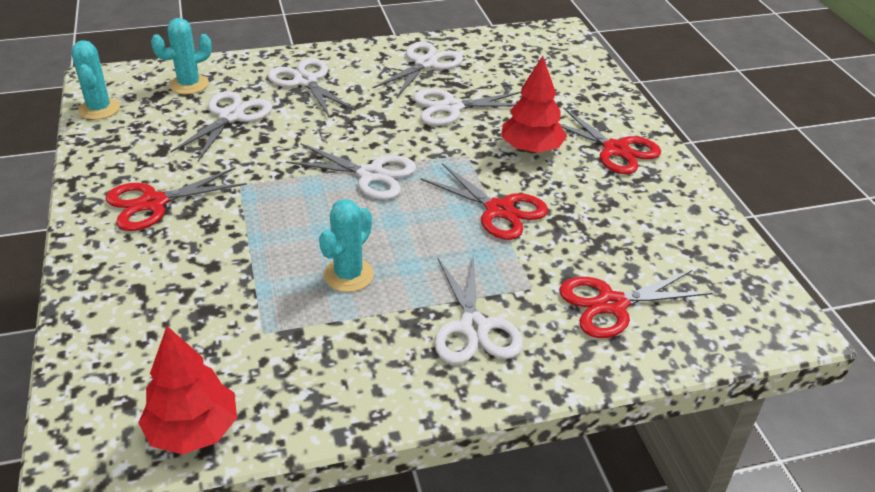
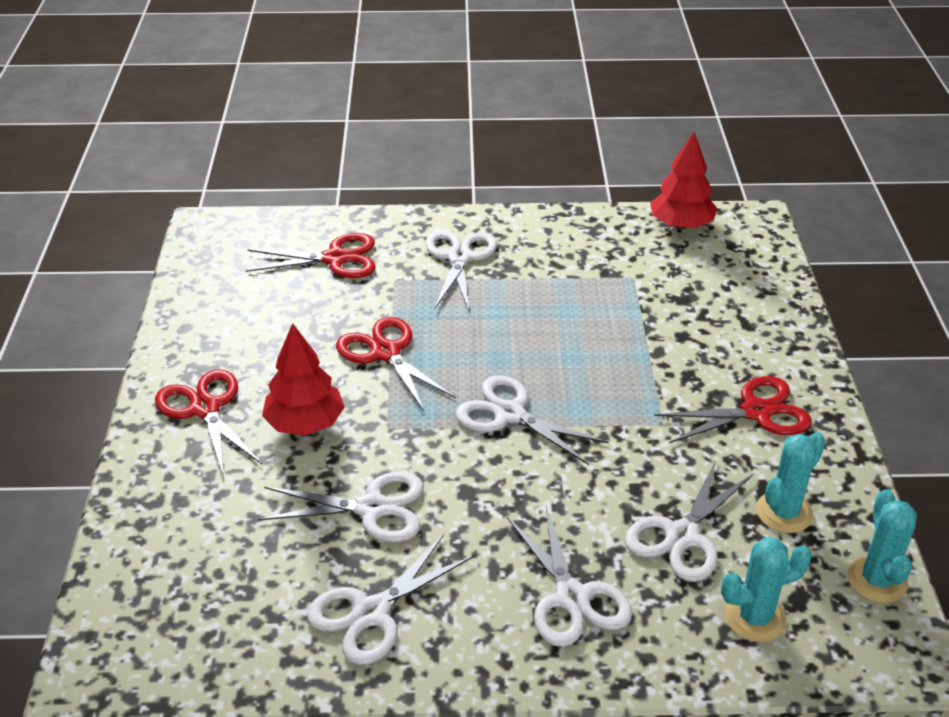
camera: 165 degrees left, 0 degrees up
(348, 275) = (555, 310): turquoise cactus -> turquoise cactus (784, 512)

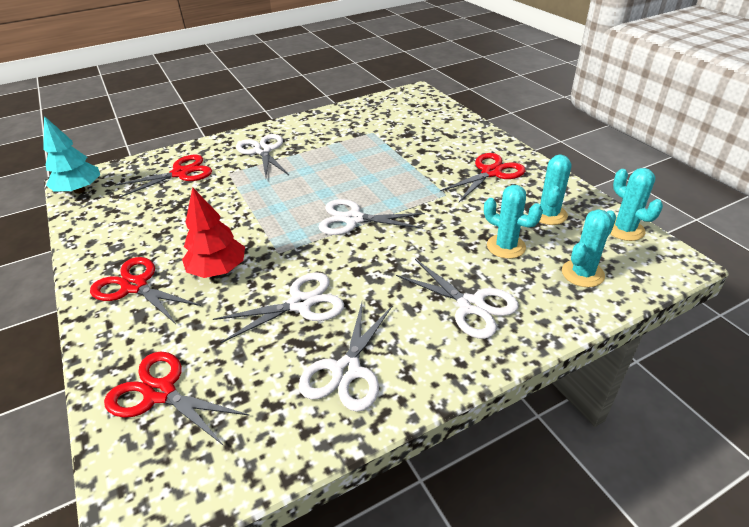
camera: 25 degrees left, 0 degrees up
(205, 242) = (79, 190): none -> turquoise tree
(385, 353) = (248, 212): red scissors -> red scissors (160, 392)
(681, 225) = (379, 103): red tree -> none
(682, 536) = (506, 246): white scissors -> turquoise cactus

